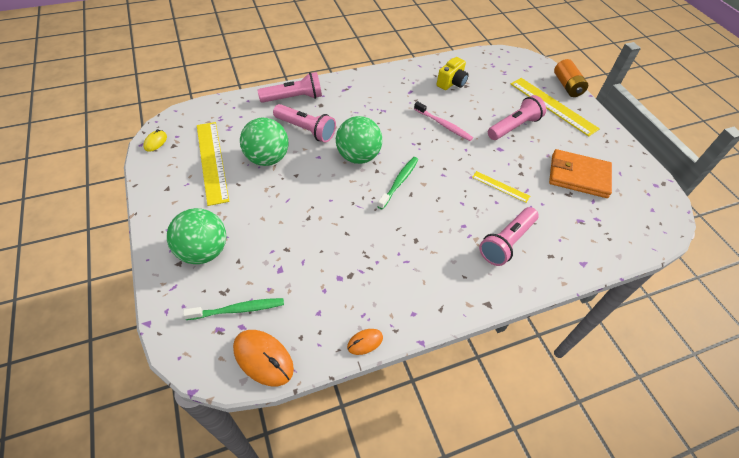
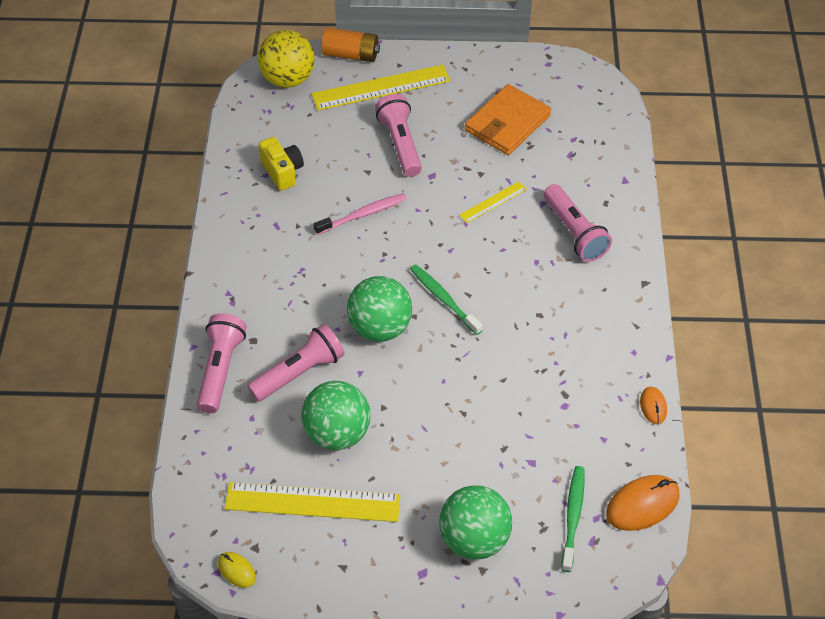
camera: 65 degrees left, 0 degrees up
(523, 66) = (288, 79): none -> yellow ball

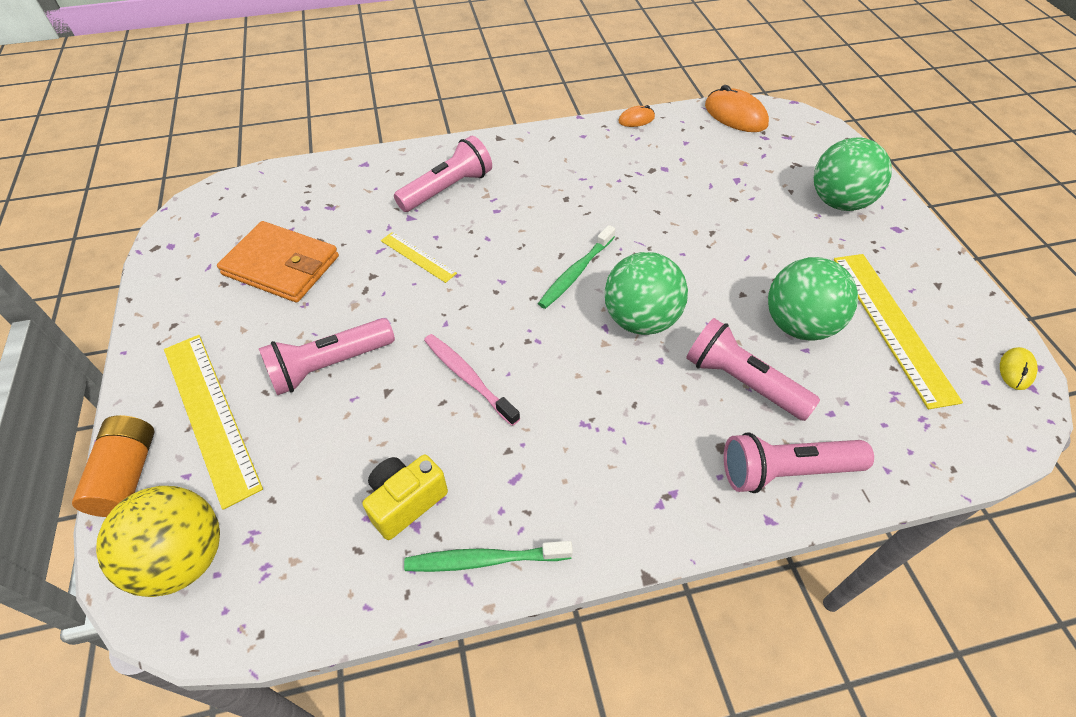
camera: 105 degrees left, 0 degrees up
(573, 516) = (773, 149): green toothbrush -> green toothbrush (484, 560)

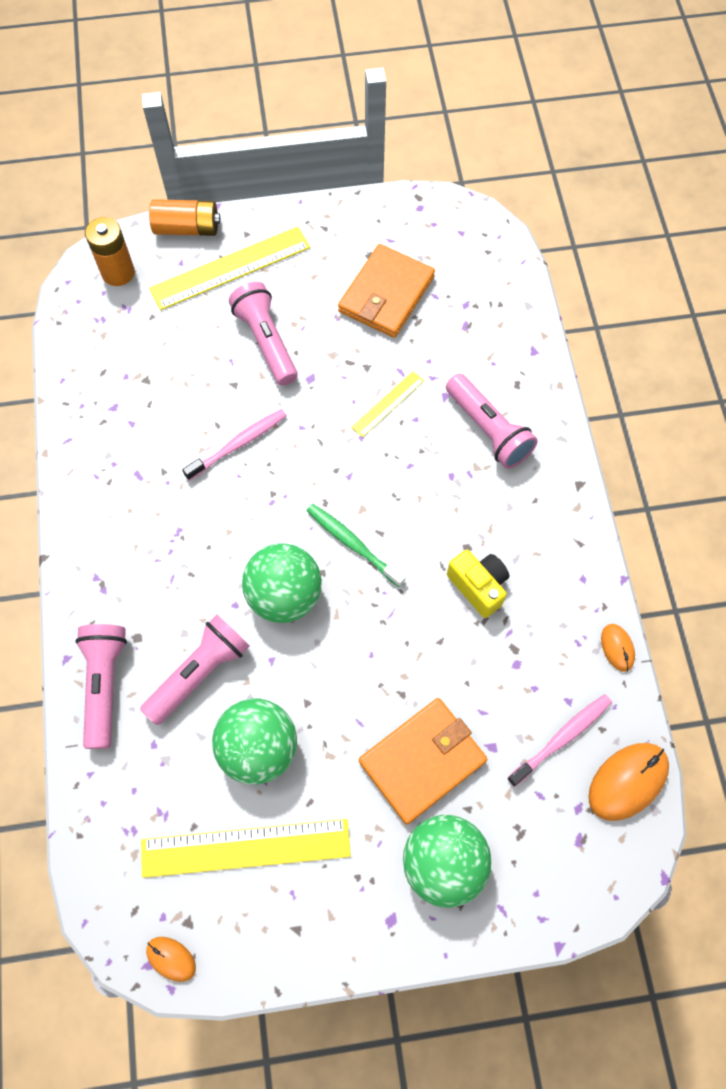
camera: 95 degrees right, 15 degrees up
(183, 558) = (118, 272): yellow ball -> orange battery
(406, 502) = (133, 400): yellow camera -> yellow camera (478, 586)
(484, 560) = (78, 451): green toothbrush -> none
(716, 145) = (562, 738): none -> pink toothbrush
(764, 217) = (422, 761): none -> orange wallet
(1016, 370) = (171, 958): yellow mouse -> orange mouse

